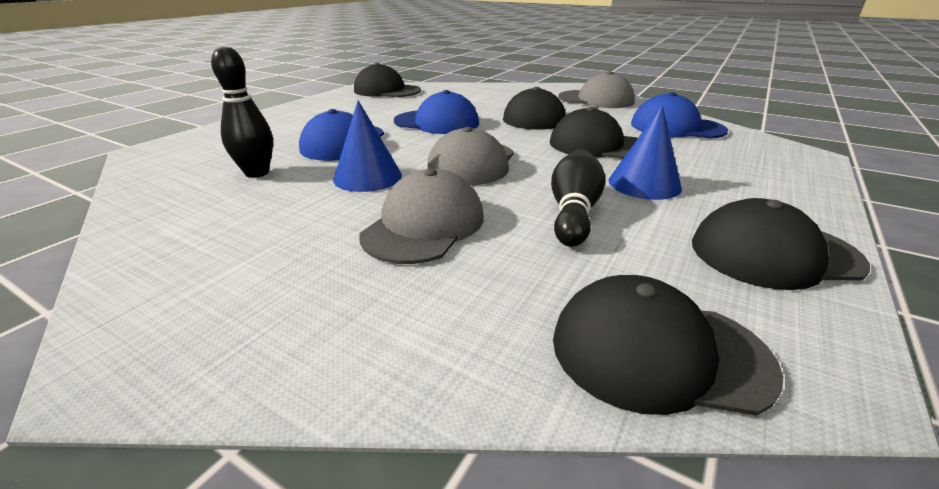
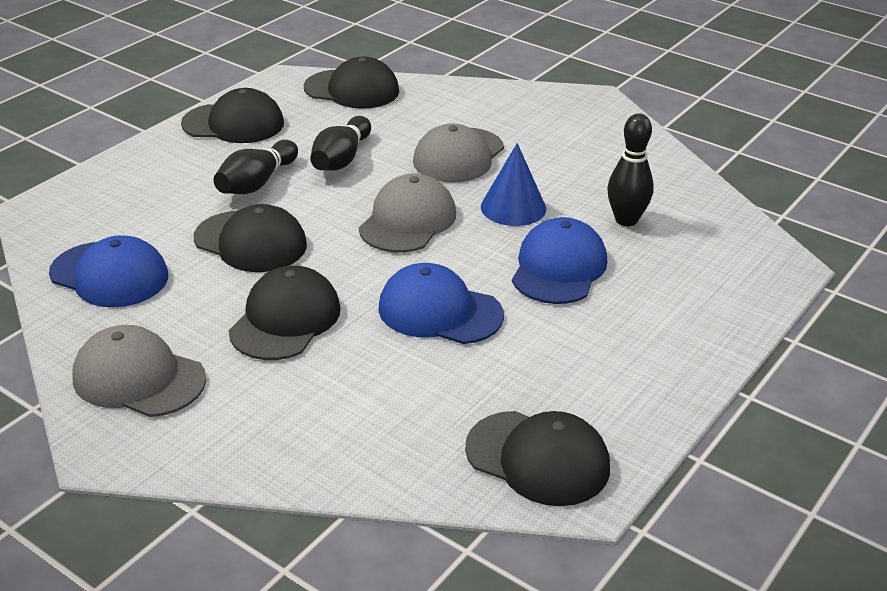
camera: 175 degrees left, 5 degrees up
(644, 184) = (257, 183): blue cone -> black bowling pin

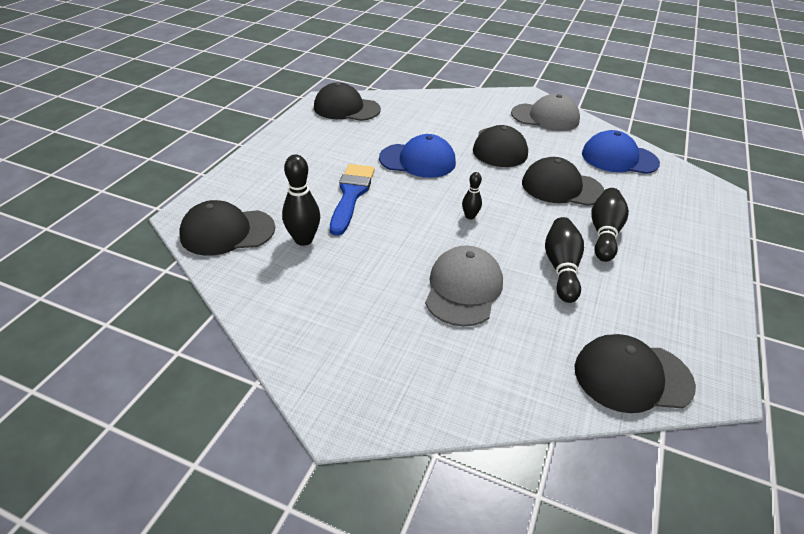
camera: 165 degrees right, 5 degrees up
(233, 123) = (692, 297): black cap -> black cap (227, 232)
(408, 221) = (470, 216): grey cap -> black bowling pin
(513, 207) = (396, 239): blue cone -> none
(559, 268) = (351, 195): blue cap -> blue brush

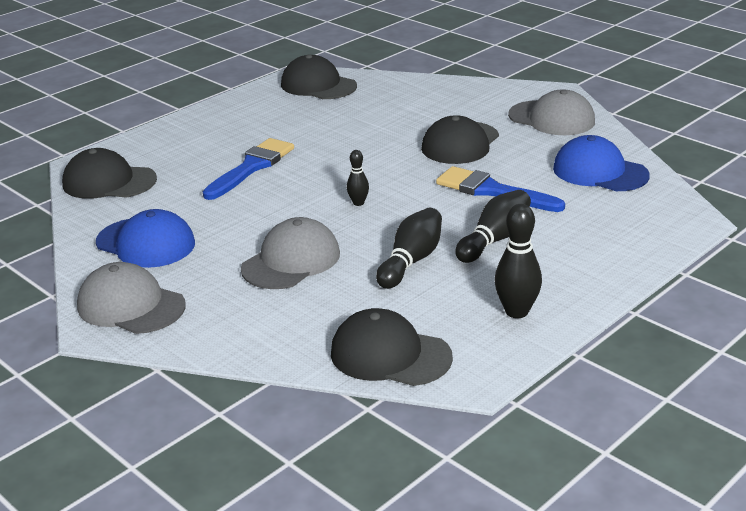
camera: 25 degrees right, 10 degrees down
(303, 240) = (173, 198): black bowling pin -> black bowling pin (516, 311)
(353, 378) = (131, 306): none -> grey cap
(418, 160) = (351, 145): blue cap -> blue cap (146, 243)
(561, 187) = (492, 191): black cap -> blue brush

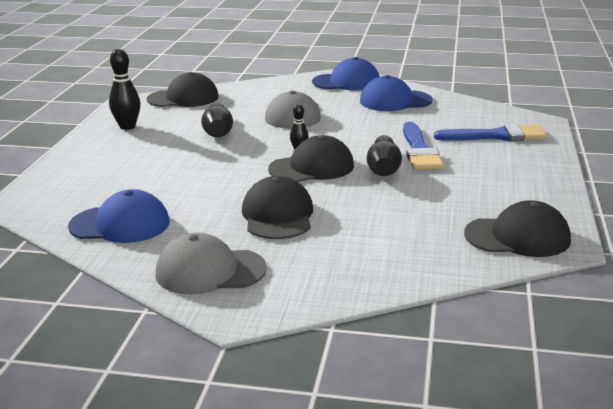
camera: 145 degrees right, 5 degrees down
(109, 182) = (494, 118): black cap -> black cap (312, 167)
(131, 306) = (346, 82): grey cap -> blue cap
(492, 191) = (205, 184): blue brush -> blue brush (496, 136)
(495, 240) = (172, 155): black bowling pin -> black bowling pin (383, 169)

